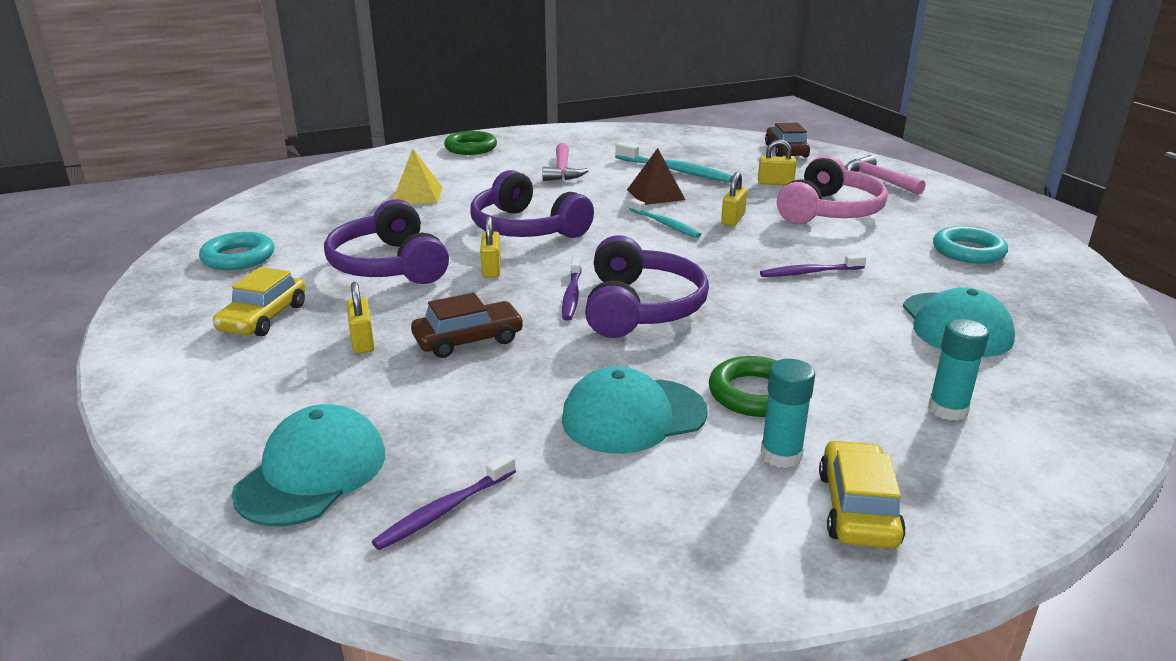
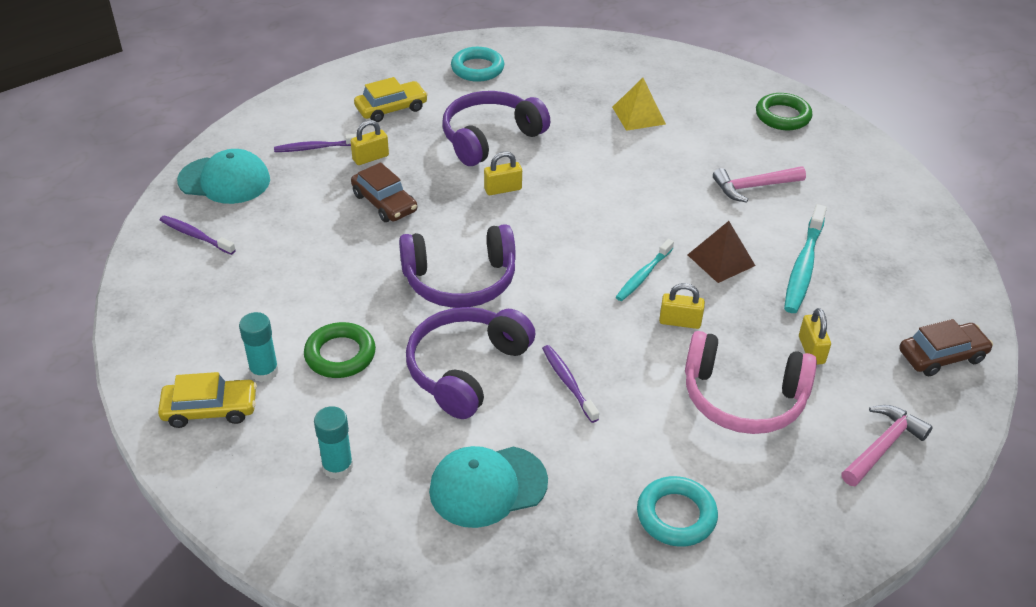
camera: 75 degrees right, 15 degrees up
(263, 318) = (391, 108): yellow car -> yellow car turned 150 degrees clockwise
(526, 228) = (593, 191): purple headphones -> purple headphones (466, 369)
(572, 295) = (470, 240): purple toothbrush -> purple toothbrush (316, 148)
(633, 416) = (301, 296): turquoise cap -> none

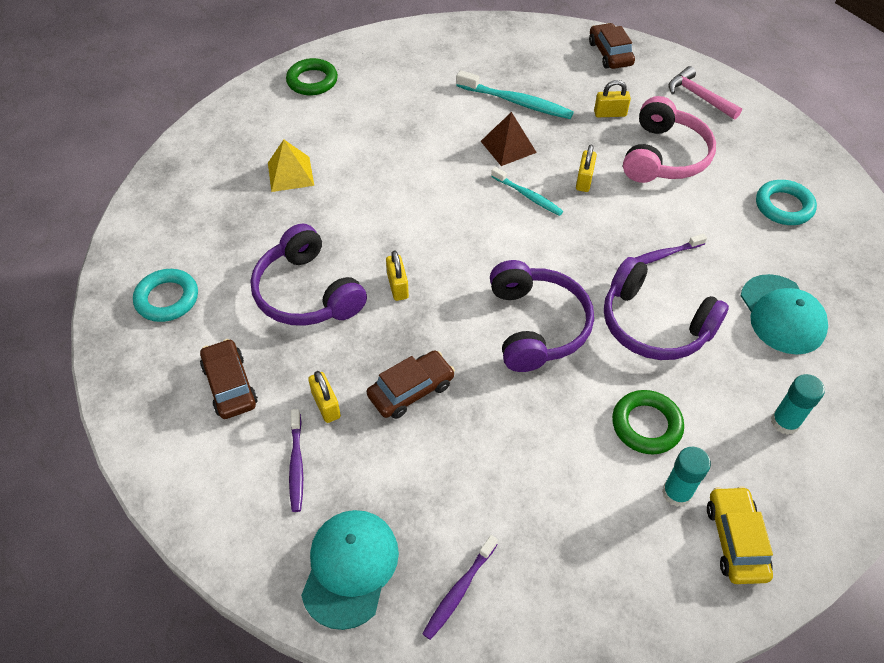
camera: 85 degrees left, 10 degrees up
(391, 108) = (230, 385): yellow car -> brown car
(753, 187) = (412, 114): pink hammer -> none

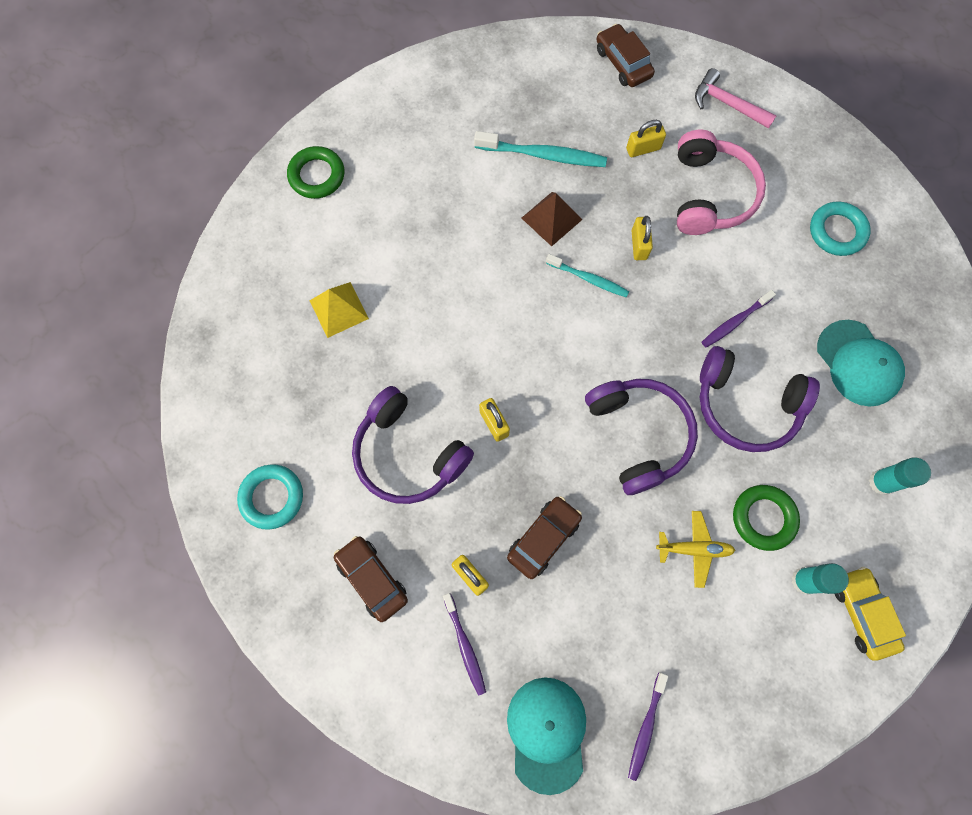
camera: 15 degrees left, 20 degrees up
(564, 436) = (694, 549): none -> yellow plane

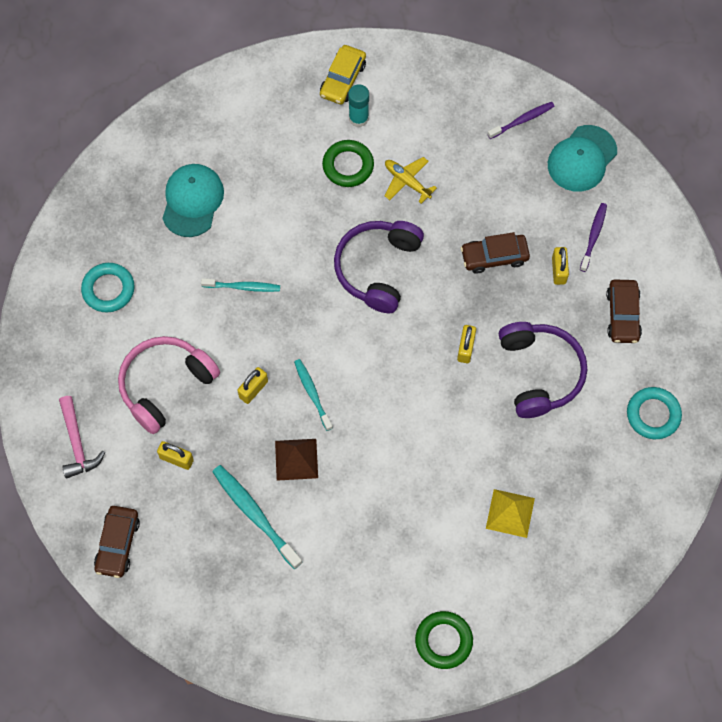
camera: 140 degrees left, 5 degrees down
(735, 322) = (243, 287): purple toothbrush -> turquoise toothbrush
(746, 405) = (291, 233): purple headphones -> none
(881, 482) = (256, 130): turquoise glue stick -> none

